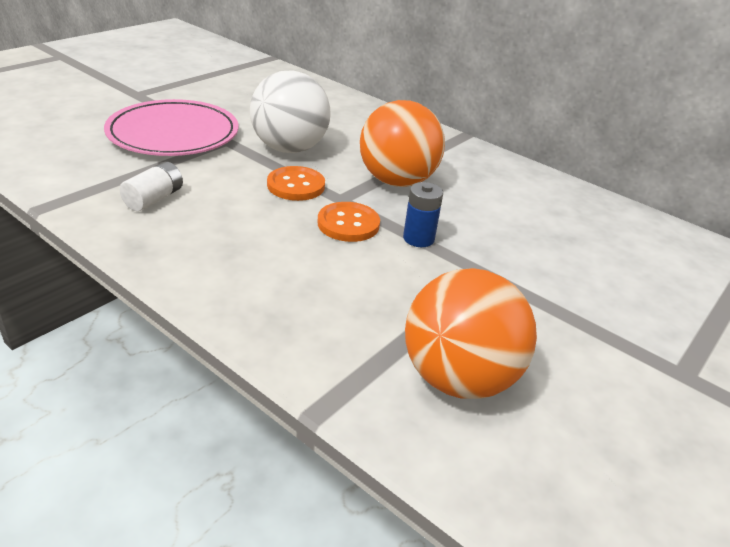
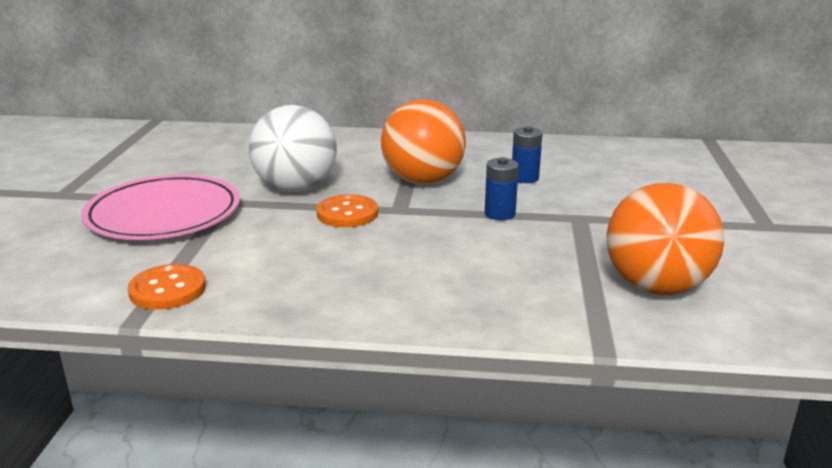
camera: 30 degrees left, 10 degrees down
(154, 199) = (236, 271): white battery -> none
(348, 224) = (433, 224): orange button -> orange button (167, 289)
(492, 214) = (524, 178): none -> blue battery

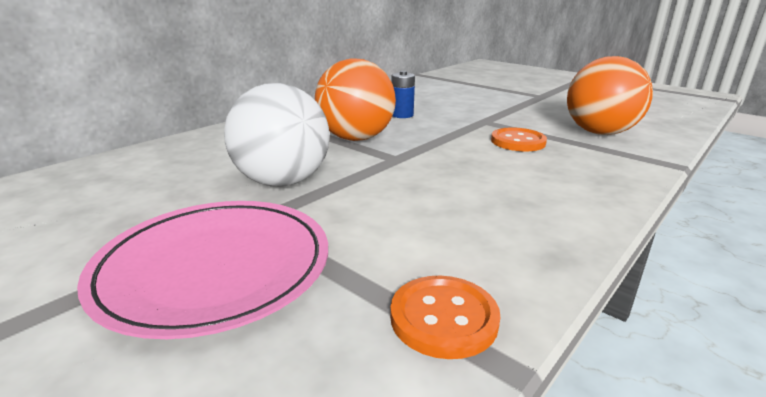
camera: 55 degrees left, 0 degrees up
(347, 213) = (375, 177): orange button -> orange button (518, 142)
(500, 214) = (450, 135): blue battery -> none

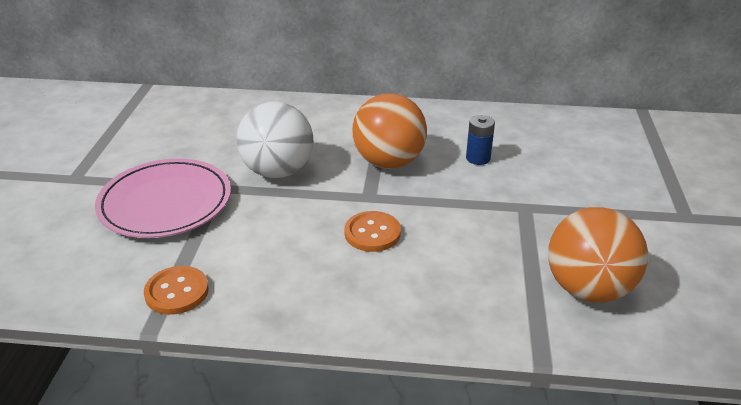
camera: 55 degrees right, 10 degrees up
(518, 142) = (487, 244): orange button -> orange button (372, 233)

